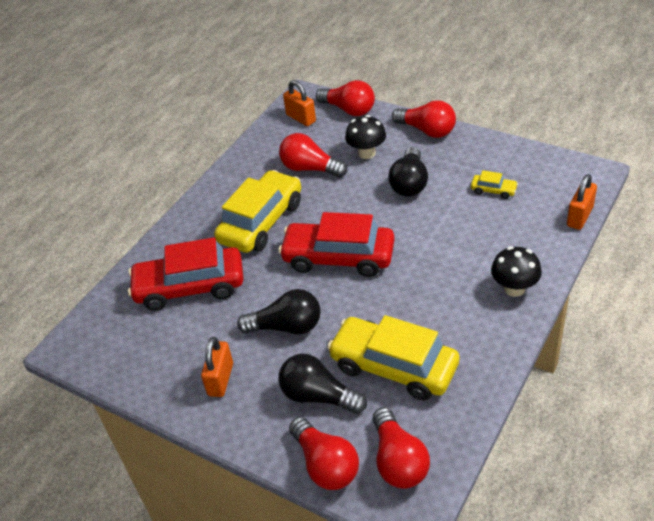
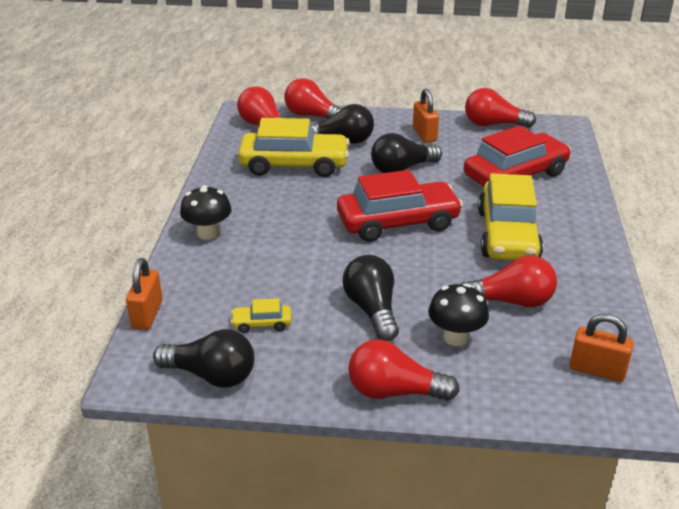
camera: 150 degrees right, 10 degrees down
(348, 110) = (540, 402): red light bulb -> red light bulb (493, 124)
(539, 163) = (211, 375): none -> black light bulb

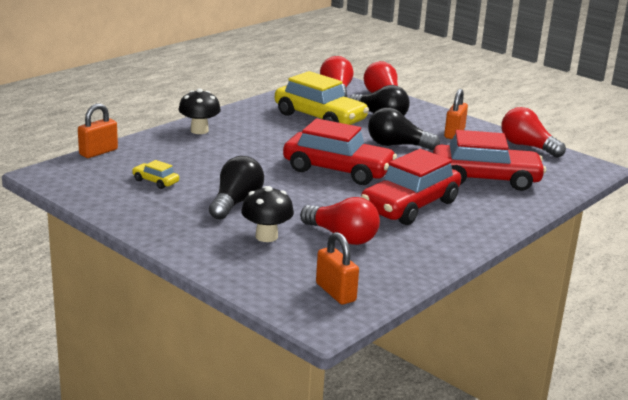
camera: 35 degrees right, 10 degrees down
(211, 375) = (86, 190): black light bulb -> none
(394, 392) = (178, 242): red light bulb -> none
(507, 235) = (410, 206): yellow car -> red car

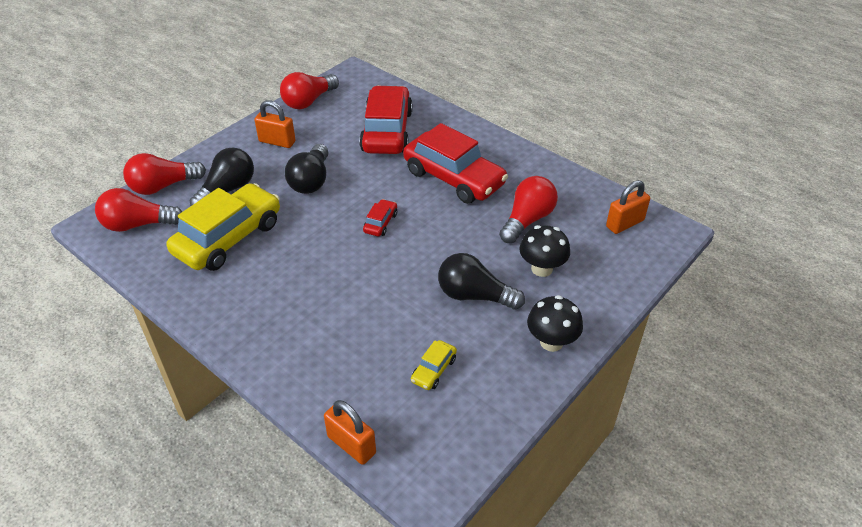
camera: 90 degrees left, 20 degrees up
(199, 130) = (271, 346): black mushroom -> black mushroom (551, 342)
(338, 170) = (380, 223): red car -> red car, size x0.42

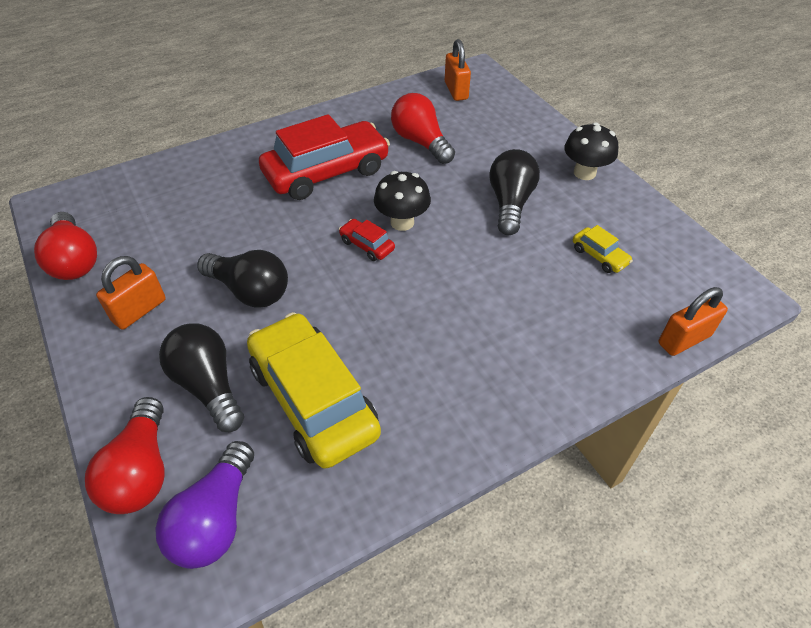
camera: 70 degrees left, 5 degrees up
(138, 224) = (216, 519): red light bulb -> purple light bulb
(387, 131) = (204, 202): red car -> none
(474, 295) = (510, 203): black light bulb -> black light bulb turned 150 degrees clockwise
(542, 269) = (491, 152): black mushroom -> black mushroom (402, 222)

